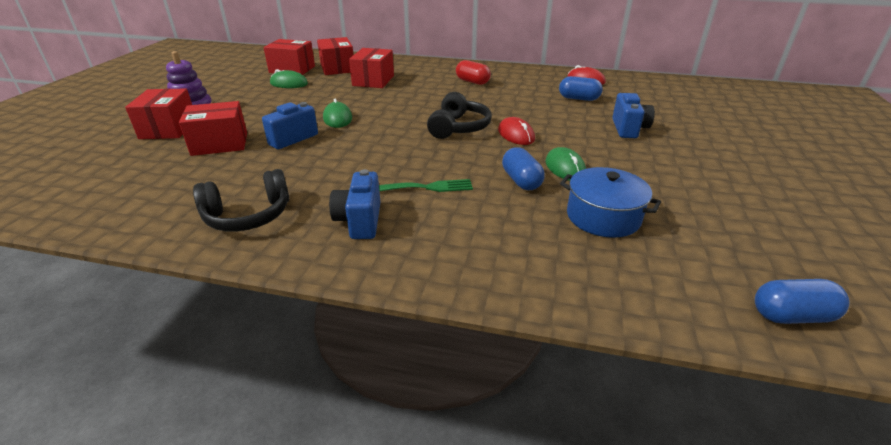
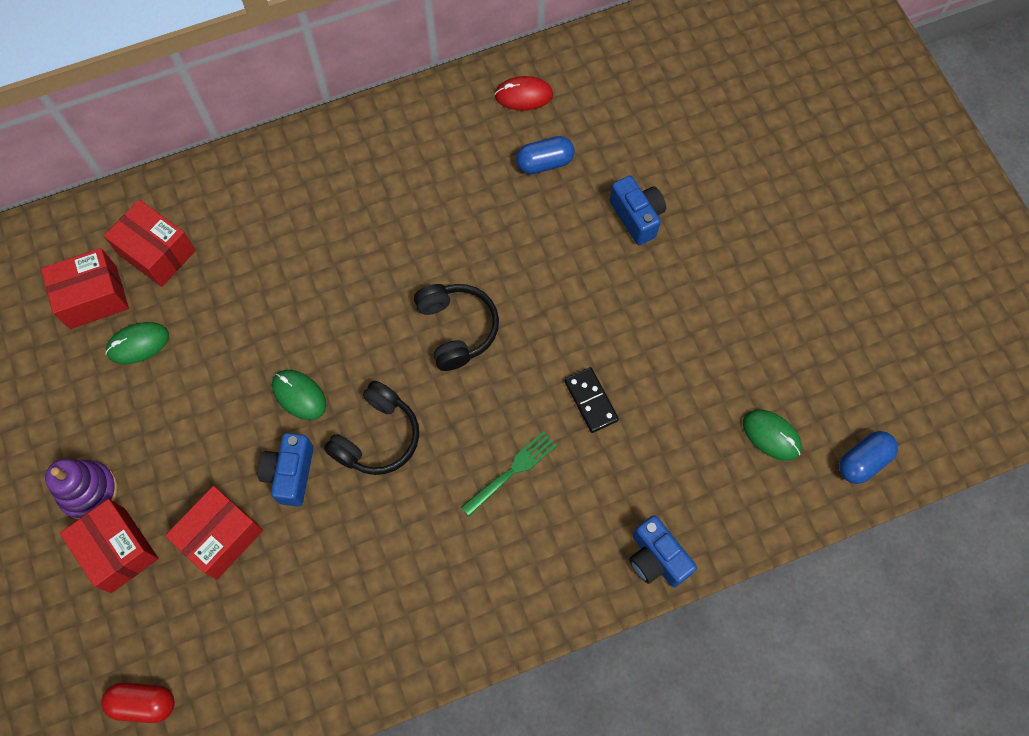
camera: 35 degrees left, 35 degrees up
(248, 216) = (391, 623): black headphones -> black headphones (377, 437)
(360, 221) = (496, 561): blue camera -> blue camera (656, 558)
(373, 80) = (248, 263): red box -> none
(472, 82) = (383, 187): red capsule -> red capsule (144, 703)
(516, 135) = (529, 306): red mouse -> none
(521, 181) = (591, 401): blue capsule -> black domino
(565, 168) = (617, 348): green mouse -> green mouse (771, 435)
(603, 217) = (691, 416): blue pot -> none

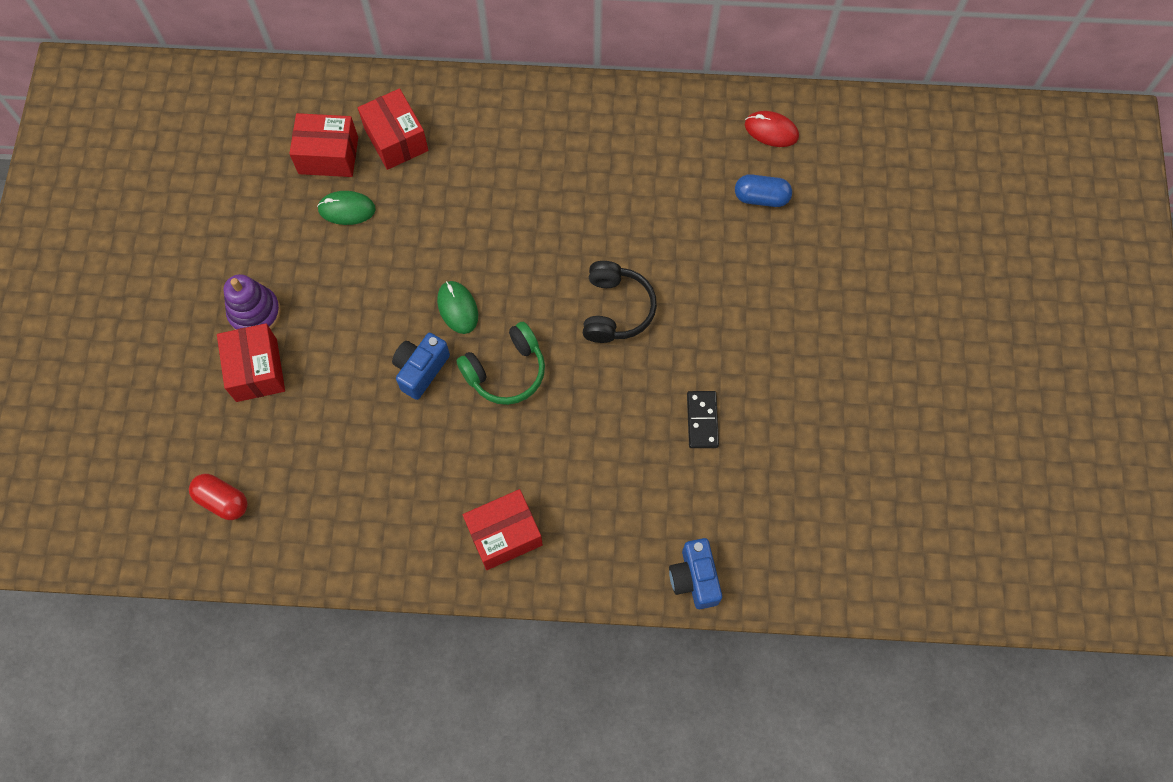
camera: 25 degrees right, 0 degrees up
(221, 537) = (342, 396): red box -> red box (504, 535)
(377, 437) = (506, 371): black headphones -> green headphones
(512, 471) = (606, 450): green fork -> none
(637, 217) = (821, 279): blue camera -> none
(771, 435) = (848, 520): green mouse -> none
(863, 461) = (920, 579): blue capsule -> none

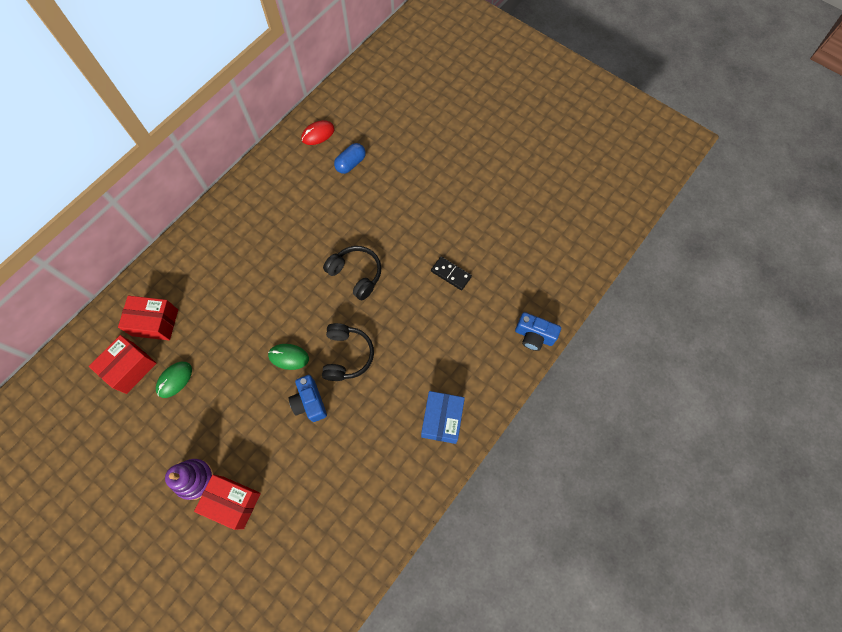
camera: 55 degrees left, 0 degrees up
(222, 500) = (301, 579): red capsule -> none
(504, 535) = (442, 420): red box -> blue box
(506, 371) = (347, 355): green headphones -> black headphones

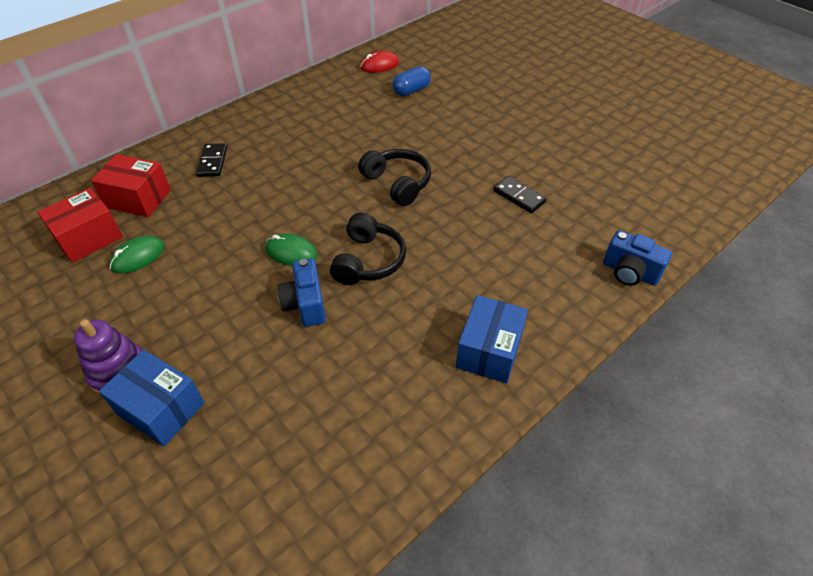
camera: 10 degrees right, 20 degrees down
(203, 273) = (212, 162): none -> black domino
(233, 502) = (161, 408): red box -> blue box

